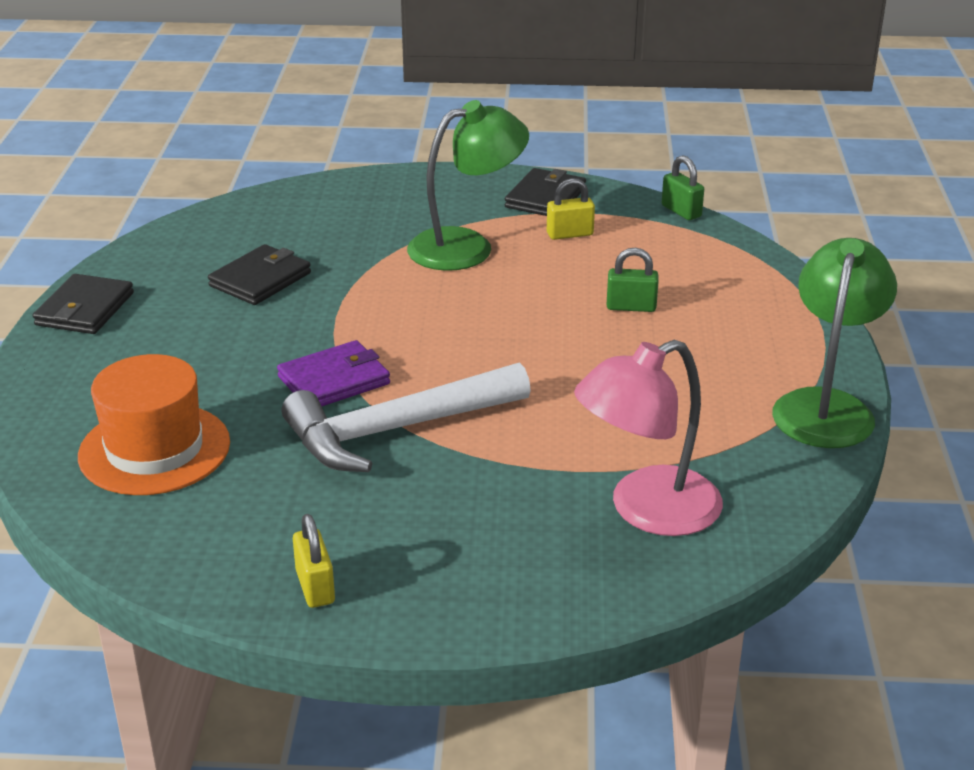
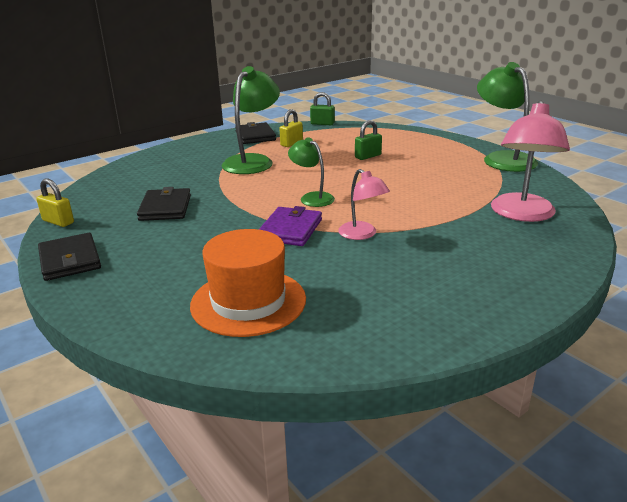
camera: 40 degrees left, 5 degrees down
(315, 587) = (463, 314): yellow padlock -> yellow padlock (58, 222)
(397, 430) = (362, 234): white hammer -> pink lamp
(436, 344) = (312, 198): none -> green lamp

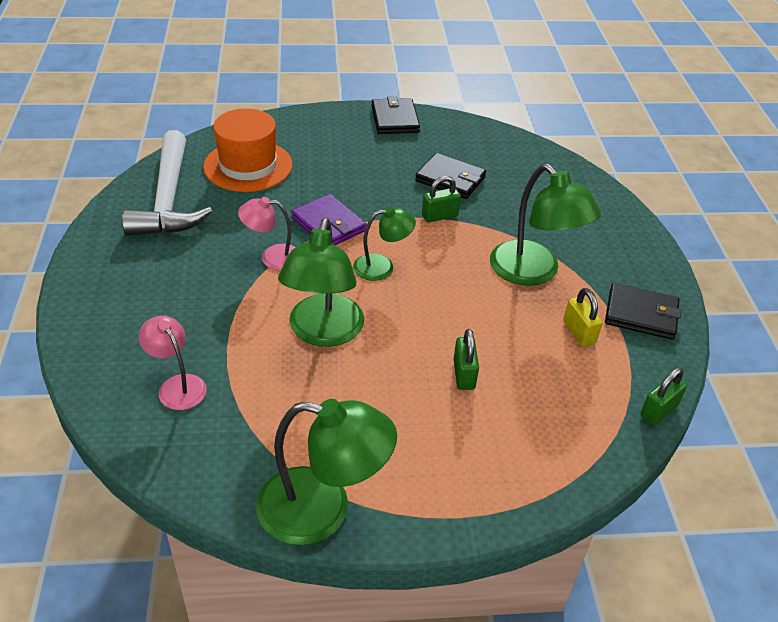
camera: 120 degrees right, 15 degrees up
(58, 222) = (474, 126): yellow padlock -> none
(70, 260) = (395, 119): black wallet -> black wallet turned 75 degrees clockwise
(224, 198) = (439, 216): none -> green padlock
(364, 319) = (169, 199): none -> white hammer
(402, 193) = (323, 332): none -> green lamp
(522, 214) = (177, 385): pink lamp -> pink lamp, size x0.58

